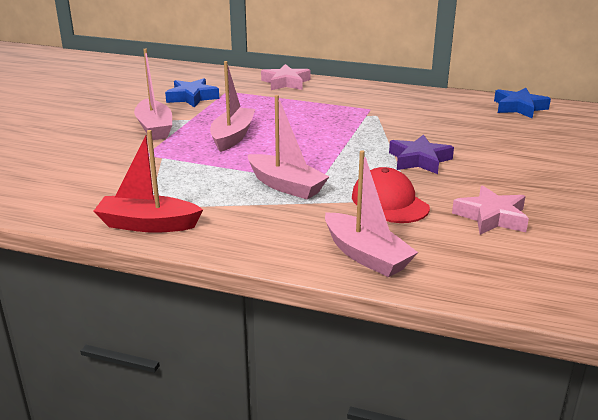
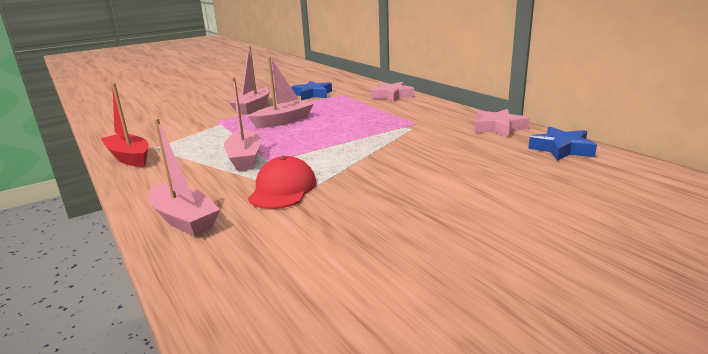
camera: 40 degrees right, 5 degrees down
(366, 255) = (184, 219): pink boat -> pink boat turned 45 degrees counterclockwise
(419, 160) = (373, 167): purple star -> none
(491, 217) = (332, 227): pink star -> pink star (498, 127)

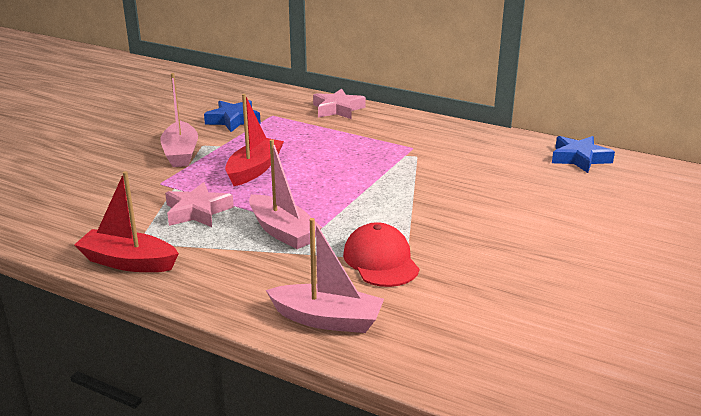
camera: 30 degrees left, 5 degrees up
(283, 121) = (254, 169): pink boat -> red boat
(498, 127) = (500, 141): pink star -> pink star (197, 211)

